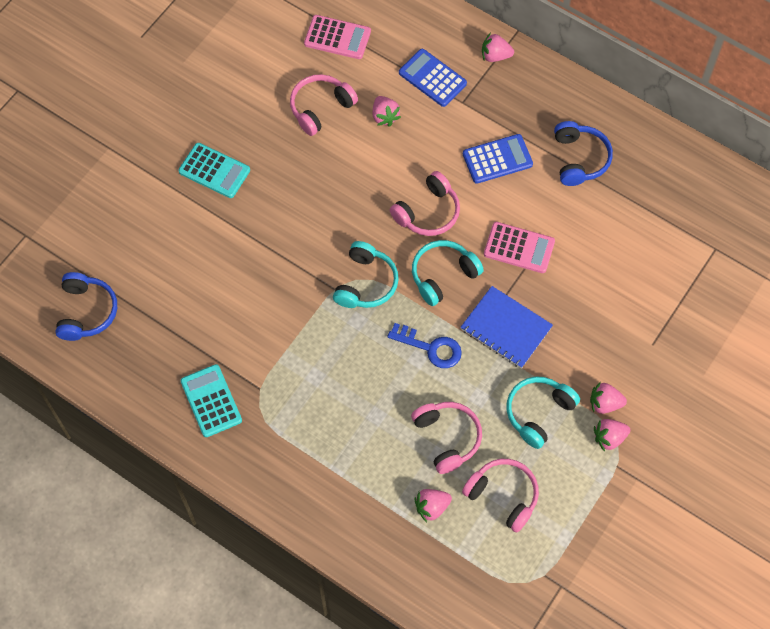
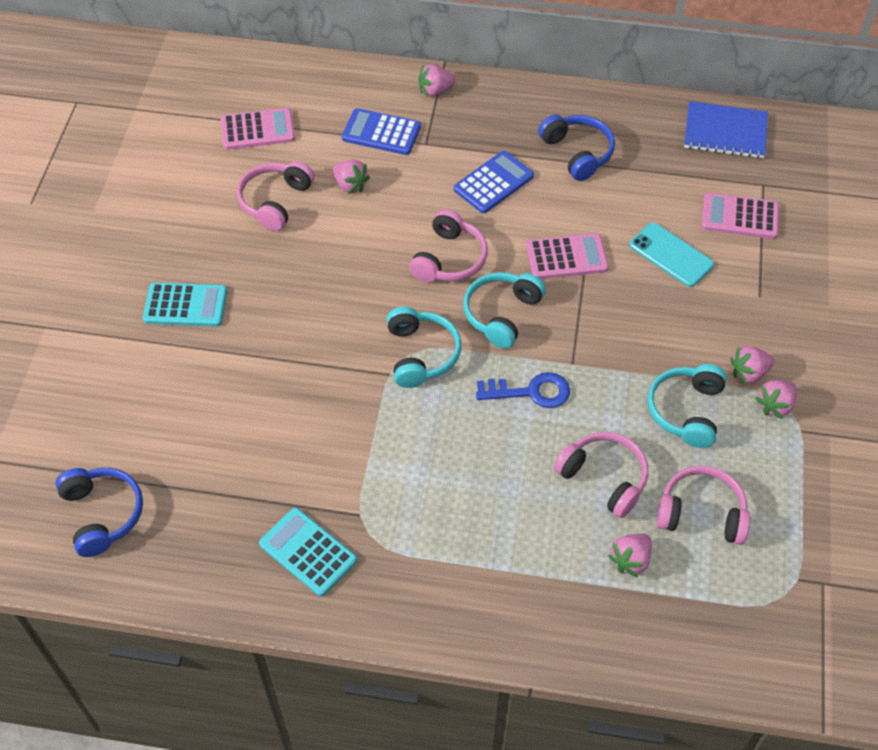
camera: 25 degrees left, 10 degrees down
(506, 328) = (600, 340): blue notebook -> blue notebook (725, 132)
(602, 280) = (671, 255): none -> turquoise phone
(678, 269) = (739, 217): none -> pink calculator

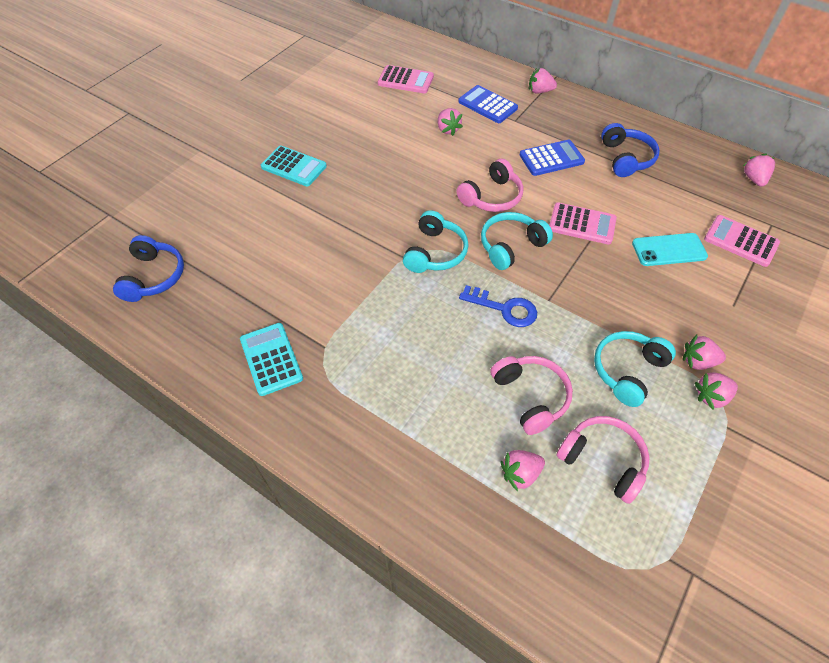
camera: 25 degrees right, 0 degrees up
(275, 201) = (391, 124): pink headphones -> none
(671, 255) = (669, 250): turquoise phone -> turquoise phone turned 75 degrees counterclockwise
(725, 132) = (754, 179): blue notebook -> pink strawberry

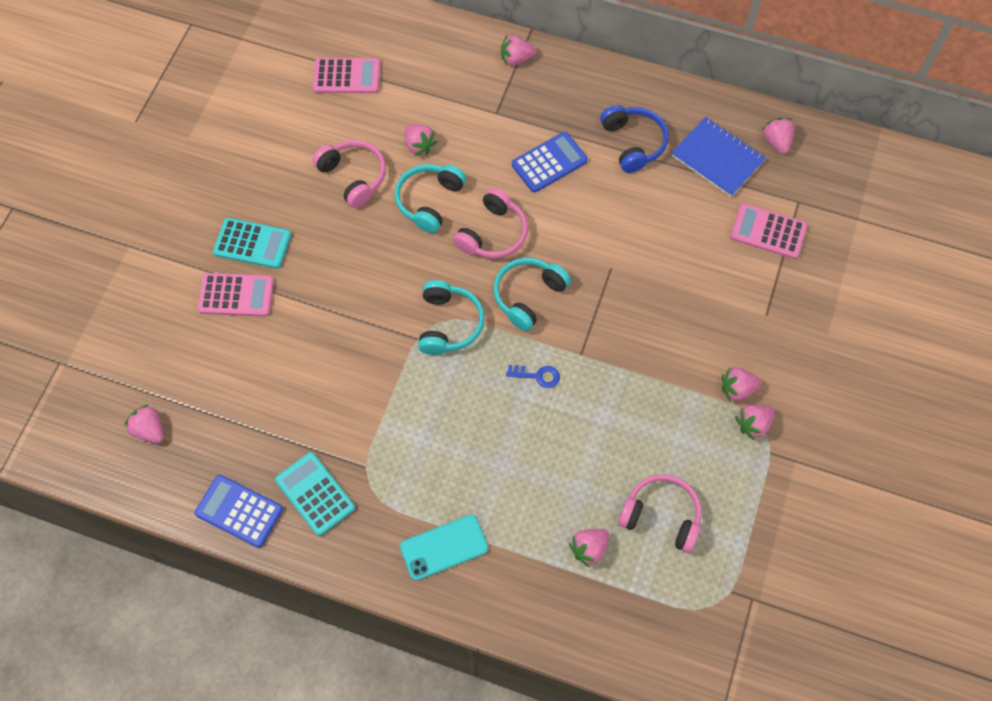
camera: 15 degrees left, 10 degrees up
(153, 276) = (149, 430): blue headphones -> pink strawberry
(487, 105) = (458, 96): blue calculator -> blue calculator (239, 511)
(504, 308) = (537, 376): blue key -> blue key, size x0.64
(530, 396) = (583, 468): pink headphones -> pink headphones (353, 177)
(582, 224) = (599, 248): pink calculator -> pink calculator (236, 295)
(627, 371) = (671, 417): turquoise headphones -> turquoise headphones (429, 201)
(669, 250) = (695, 261): turquoise phone -> turquoise phone (444, 547)
(699, 181) = (717, 158): none -> blue notebook

